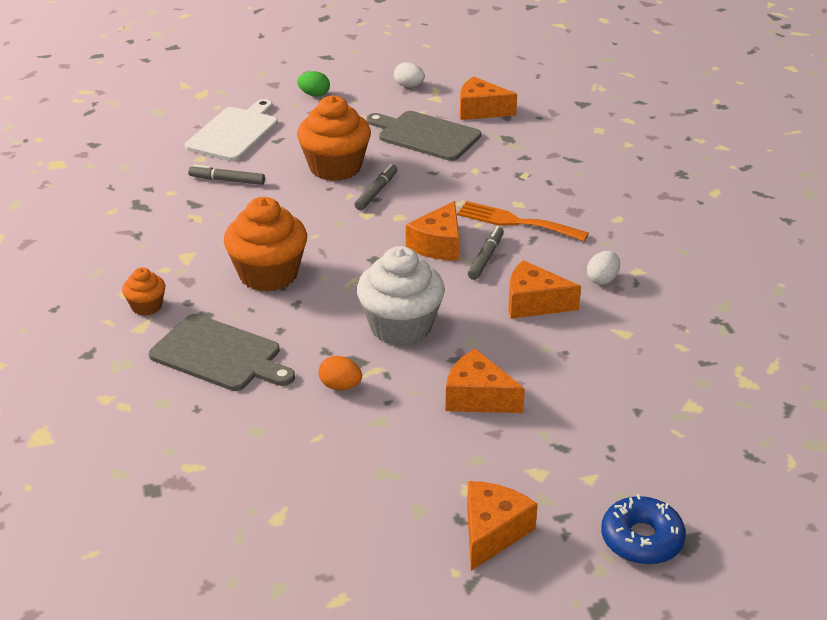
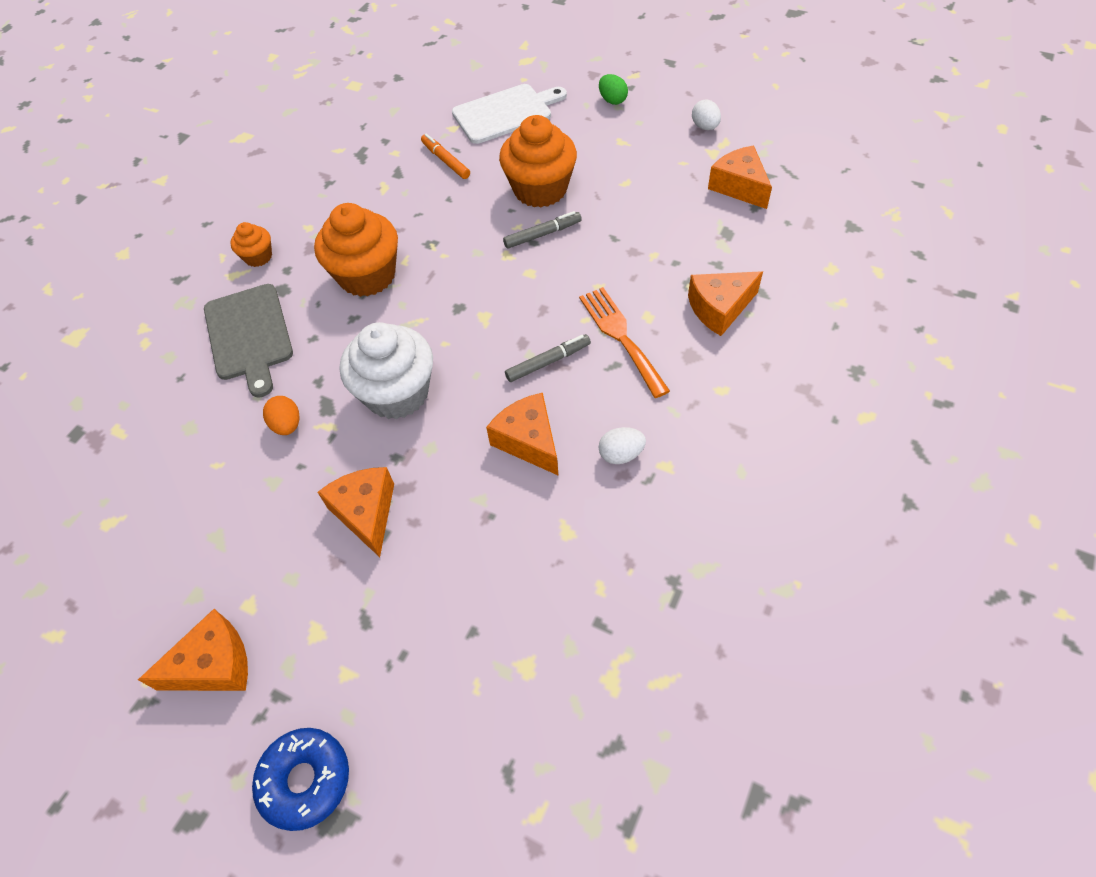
camera: 45 degrees right, 20 degrees up
(227, 180) = (446, 161): grey marker -> orange marker
(426, 135) = (655, 192): grey cutting board -> none
(438, 245) = (525, 323): orange cheese -> orange cheese (719, 308)

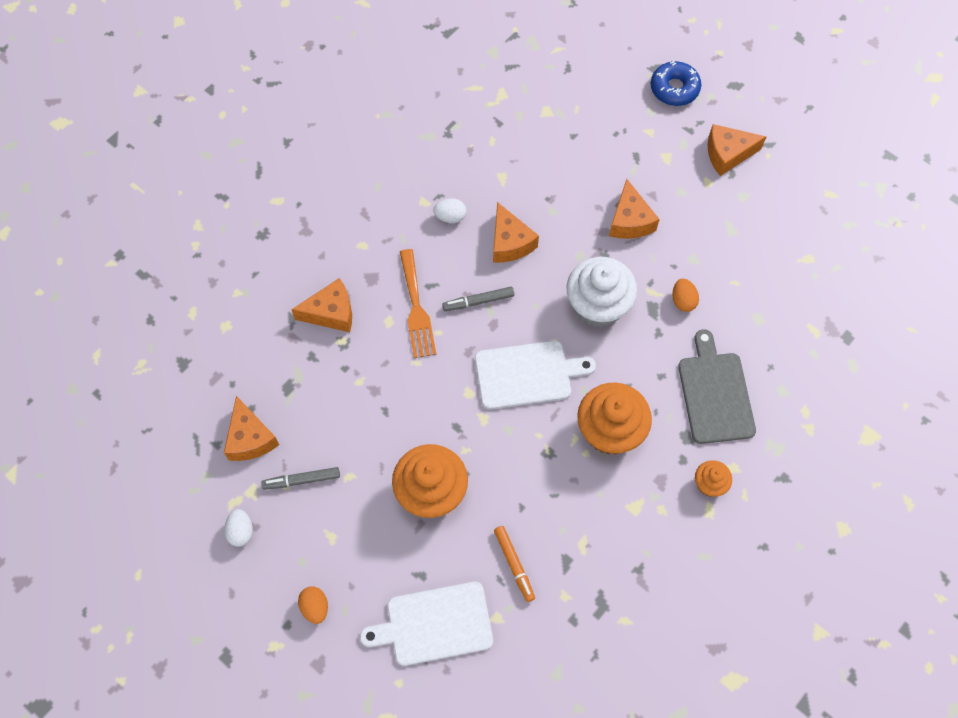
camera: 170 degrees left, 10 degrees up
(469, 303) = (527, 374): none -> white cutting board
(543, 234) = (445, 433): grey marker -> grey marker (302, 480)
(612, 100) = (315, 607): green egg -> orange egg

